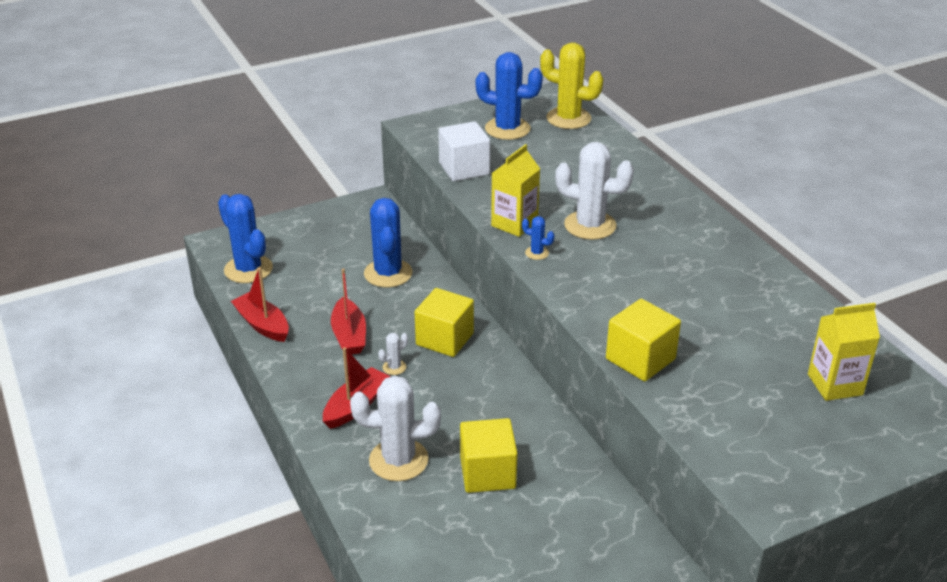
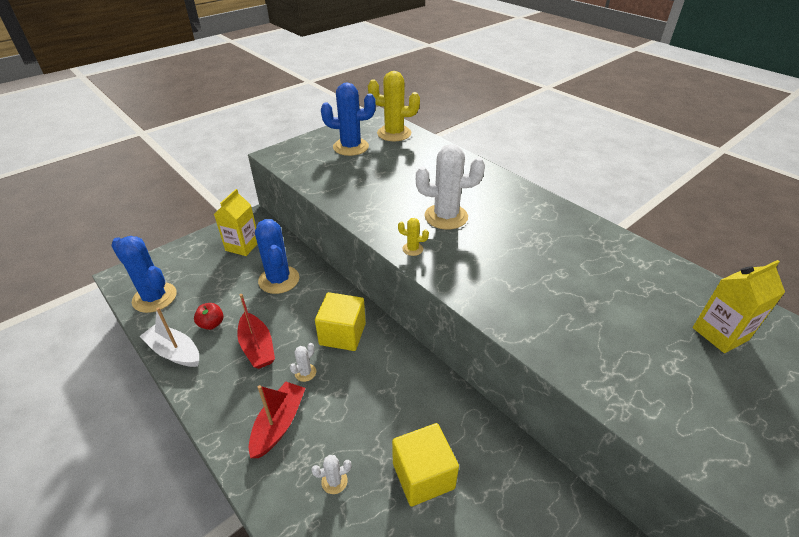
camera: 15 degrees left, 5 degrees up
(263, 325) = (174, 352): red boat -> white boat
(305, 305) = (211, 324): none -> red apple
(398, 460) = (334, 481): white cactus -> white cactus, size x0.44
(464, 168) = (326, 183): white cube -> none
(514, 224) = (384, 225): yellow carton -> yellow carton (242, 246)
(537, 253) = (412, 249): blue cactus -> yellow cactus
(640, 359) = (547, 342): yellow cube -> none

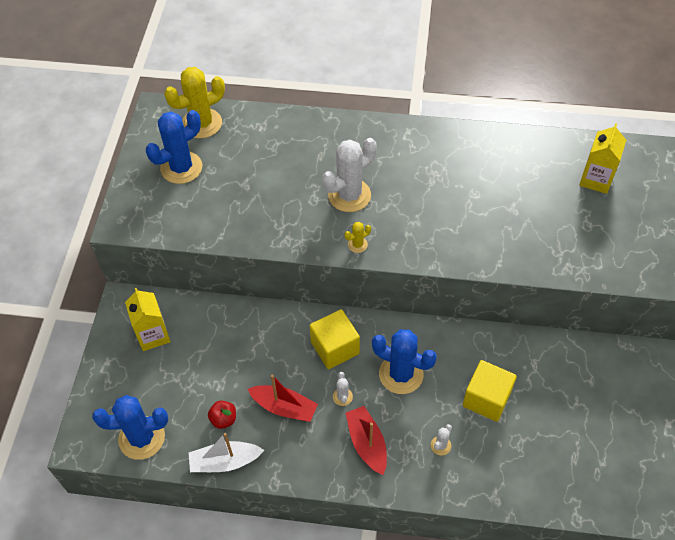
camera: 40 degrees left, 15 degrees up
(279, 280) = (229, 342): blue cactus -> blue cactus (401, 374)

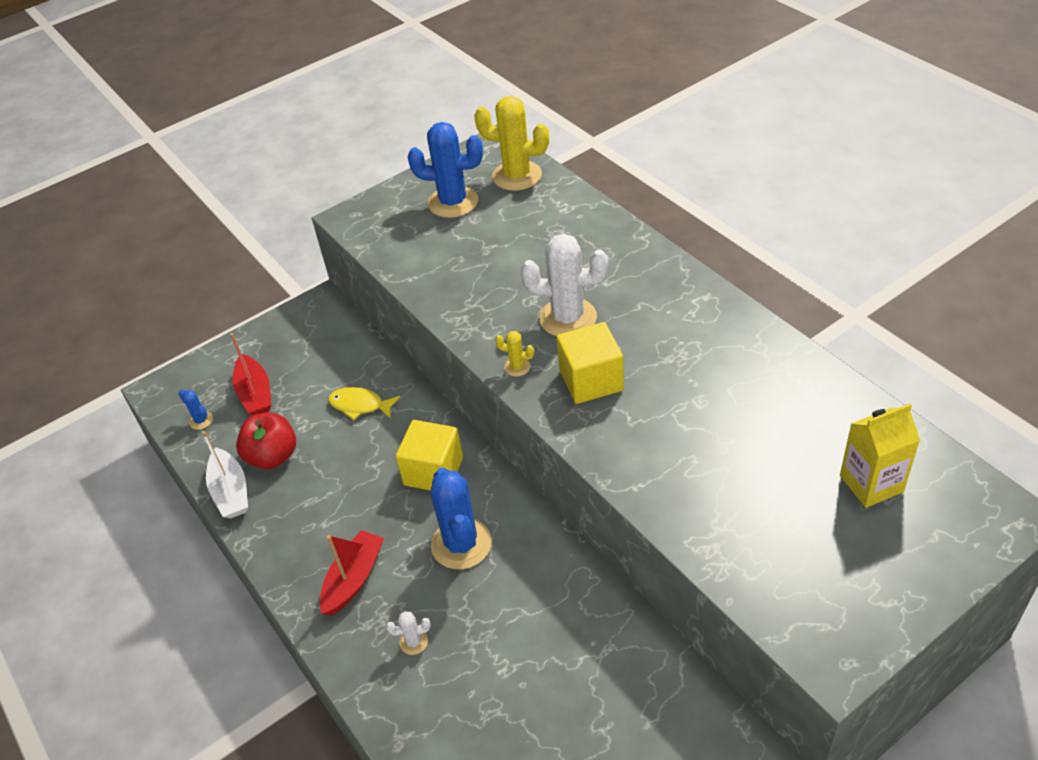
camera: 50 degrees right, 10 degrees down
(142, 438) = (201, 420): blue cactus -> blue cactus, size x0.44
(153, 335) = (308, 346): yellow carton -> none
(223, 419) = (272, 456): red apple -> red apple, size x1.69
(225, 461) = (231, 492): white boat -> white boat turned 150 degrees counterclockwise
(239, 345) = (360, 405): none -> yellow fish
(284, 407) = (328, 487): red boat -> red boat (255, 393)
(342, 397) = (386, 519): white cactus -> none
(486, 399) = (513, 639): yellow cube -> yellow cube (591, 380)

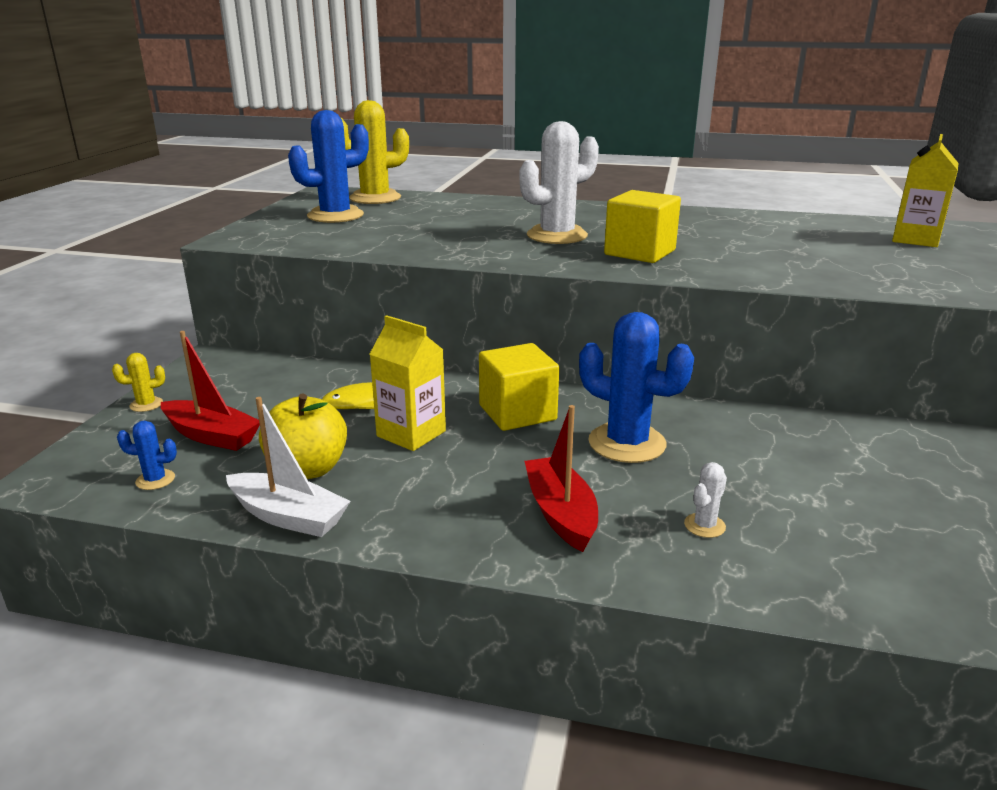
camera: 45 degrees left, 20 degrees down
(272, 456) = (308, 469): red apple -> yellow apple
(353, 455) = (411, 434): none -> yellow carton
(517, 367) = (564, 262): yellow cactus -> yellow cactus (146, 404)

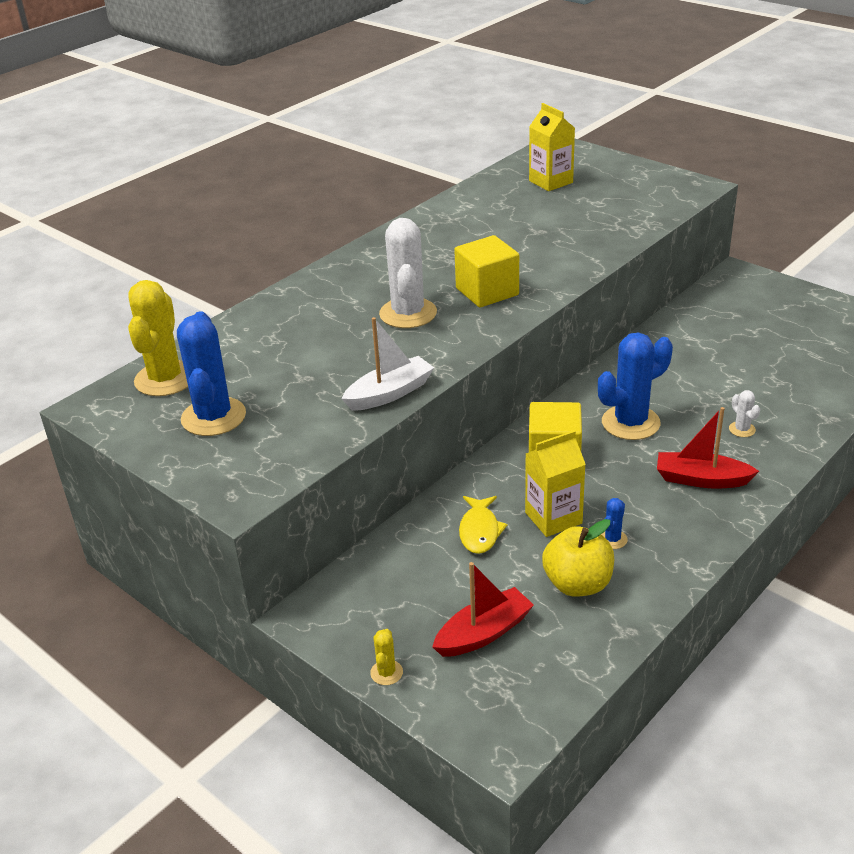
camera: 60 degrees left, 10 degrees up
(155, 480) = (544, 675): blue cactus -> blue cactus (612, 539)
(288, 516) = (641, 605): white boat -> white boat (389, 393)

